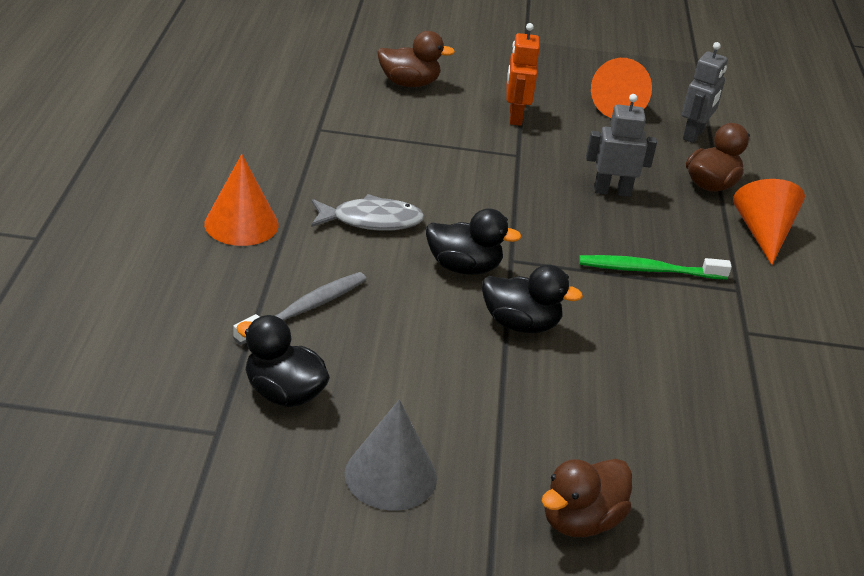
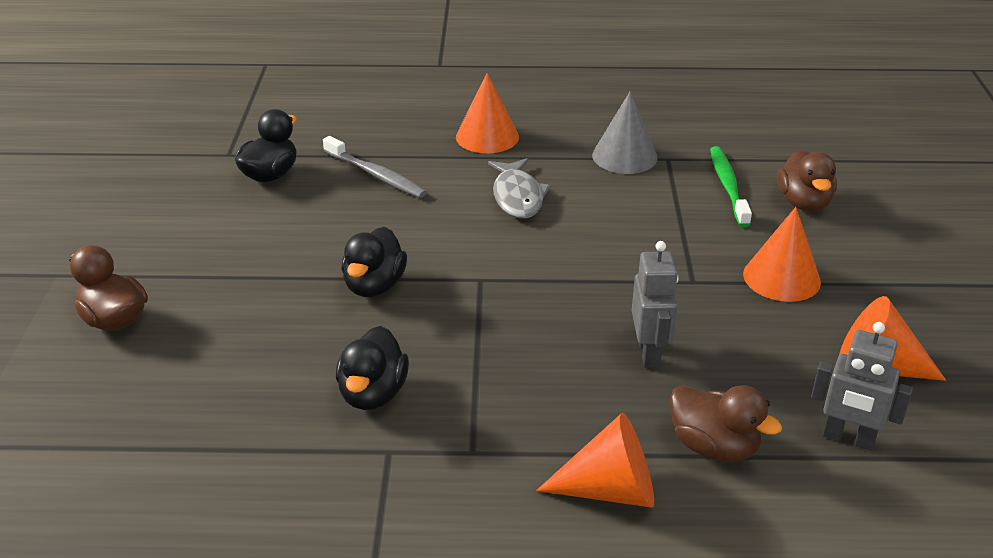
camera: 90 degrees right, 0 degrees up
(390, 475) = (177, 226): grey cone -> grey cone (624, 156)
(464, 267) = (458, 251): black duck -> black duck (373, 394)
(515, 117) = (781, 278): orange robot -> orange cone
(648, 270) = (491, 376): green toothbrush -> green toothbrush (728, 186)

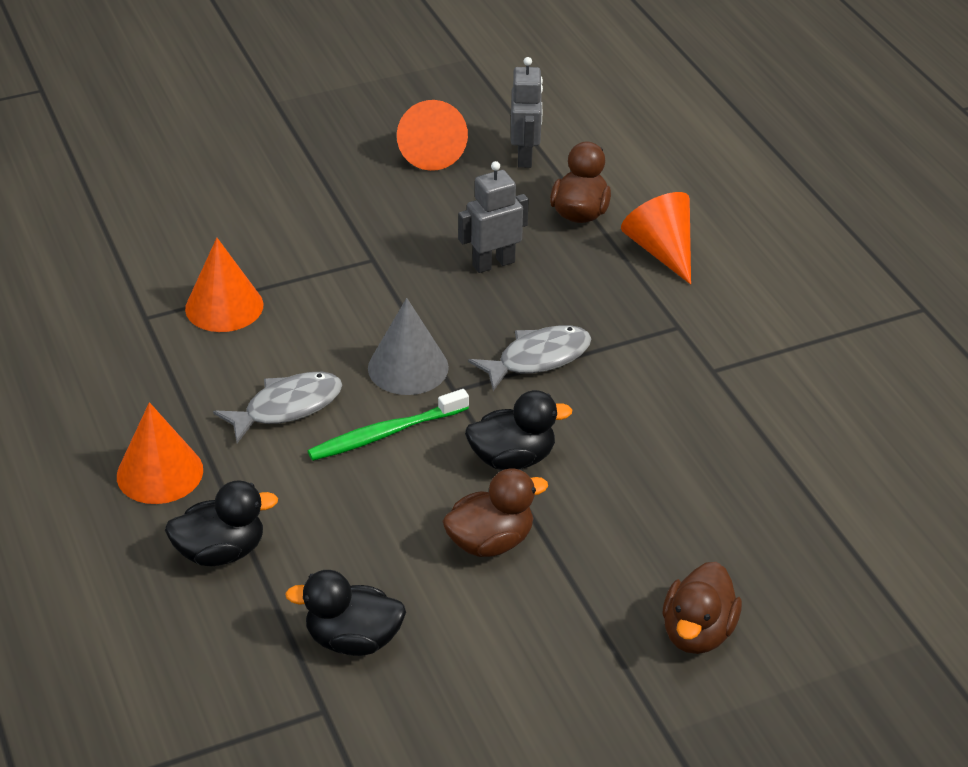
camera: 115 degrees left, 5 degrees up
(373, 394) = (658, 402): black duck -> black duck (221, 552)
(376, 175) = (301, 540): grey toothbrush -> none
(487, 338) = (538, 359): none -> grey fish
(624, 156) = (156, 349): grey cone -> grey cone (408, 367)
(728, 186) = (186, 266): green toothbrush -> green toothbrush (385, 434)
(781, 278) = (336, 211): orange cone -> orange cone (224, 306)
(803, 203) = (195, 215): brown duck -> brown duck (490, 542)

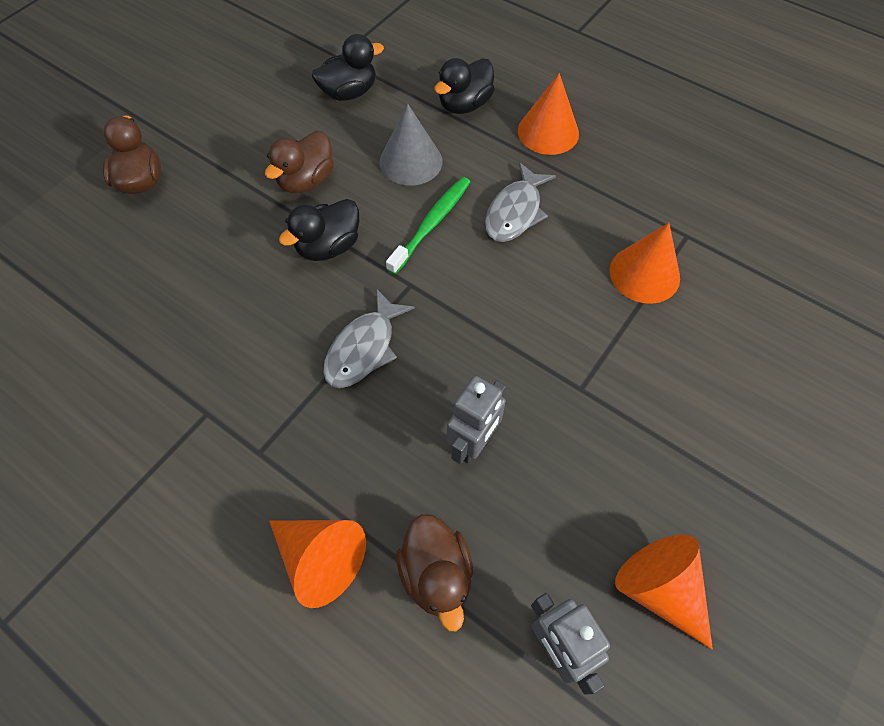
camera: 150 degrees right, 20 degrees up
(408, 367) = (460, 287): grey cone -> grey cone (411, 161)

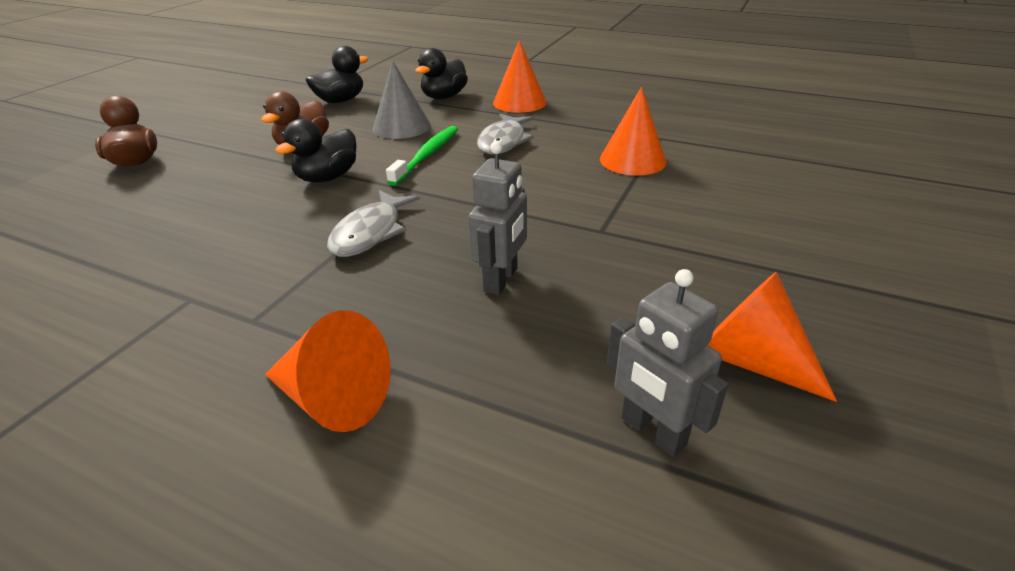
camera: 10 degrees left, 25 degrees down
(436, 574) = (483, 389): brown duck -> none

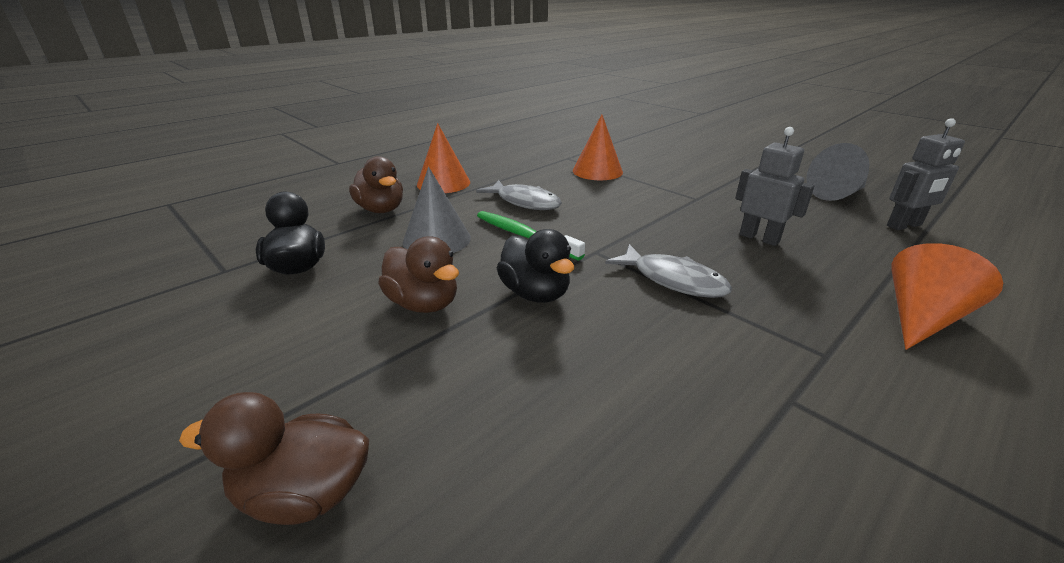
camera: 70 degrees left, 5 degrees down
(444, 97) = (381, 210): black duck -> brown duck
(749, 360) = (836, 194): orange cone -> grey cone

